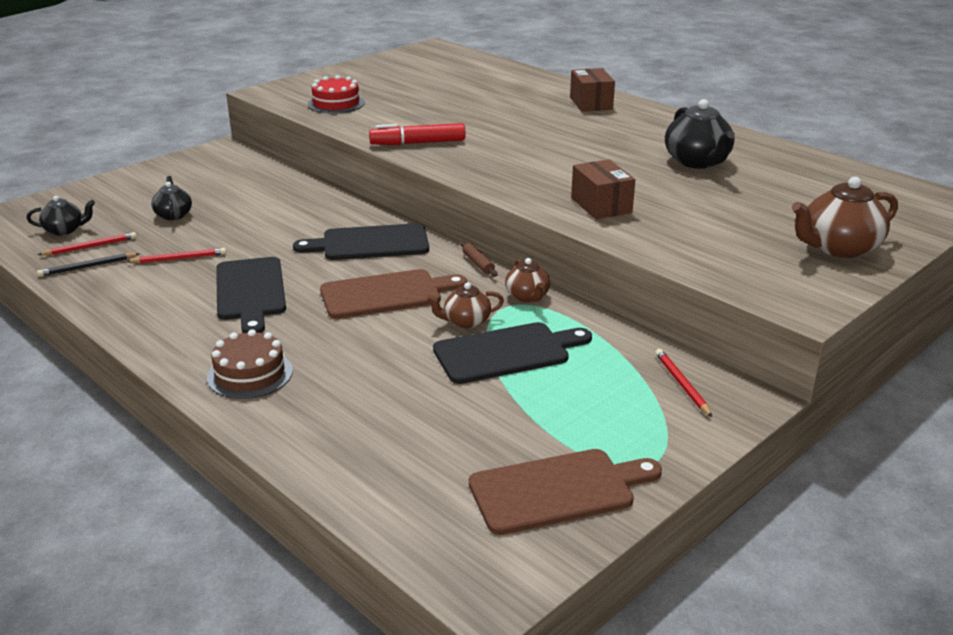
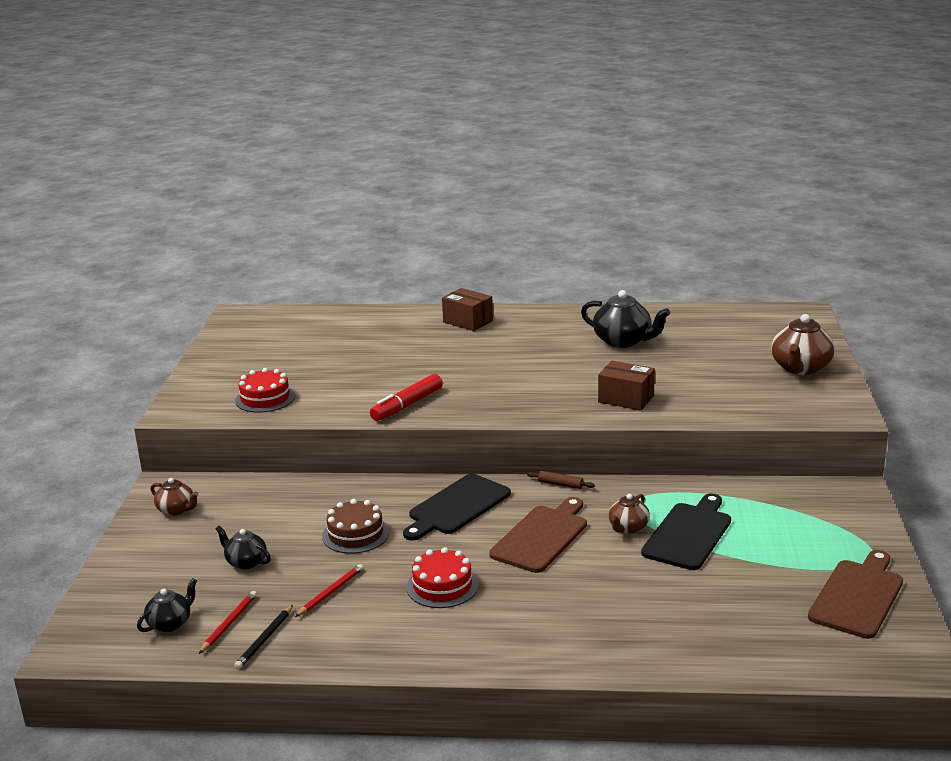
camera: 40 degrees left, 5 degrees down
(250, 292) = (442, 586): black cutting board -> red cake
(250, 374) = (562, 639): brown cake -> brown cake (355, 534)
(527, 296) = (633, 491): brown teapot -> brown teapot (176, 510)
(682, 384) = (811, 500): red pencil -> none

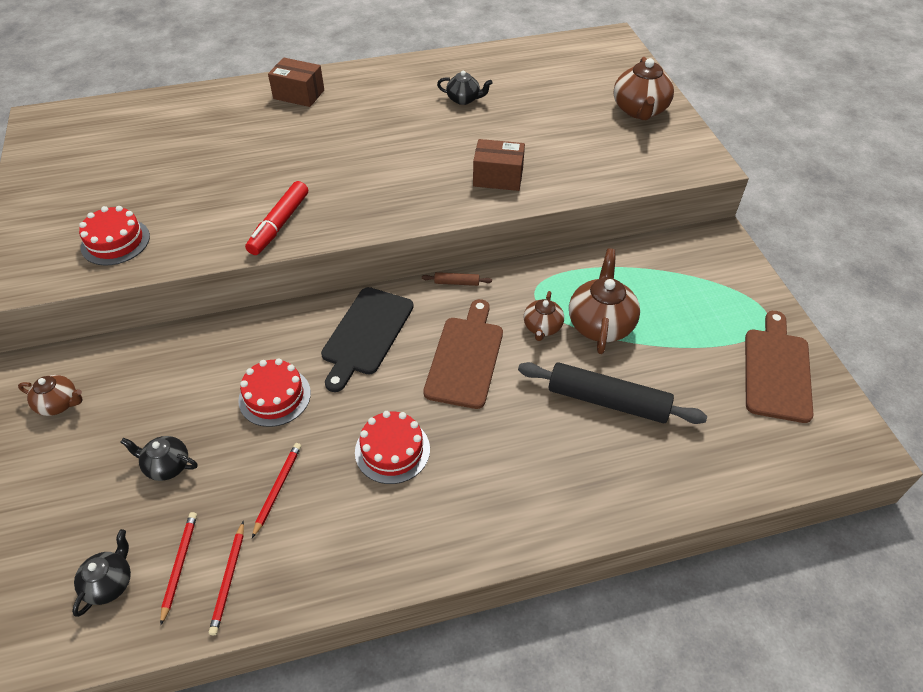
camera: 20 degrees left, 25 degrees up
(264, 639) = (229, 579): black pencil -> red pencil
(355, 534) = (274, 396): brown cake -> red cake
(623, 341) = (464, 99): black teapot -> black teapot, size x0.58
(665, 588) = (608, 400): none -> black rolling pin
(688, 534) = (600, 324): black cutting board -> brown teapot

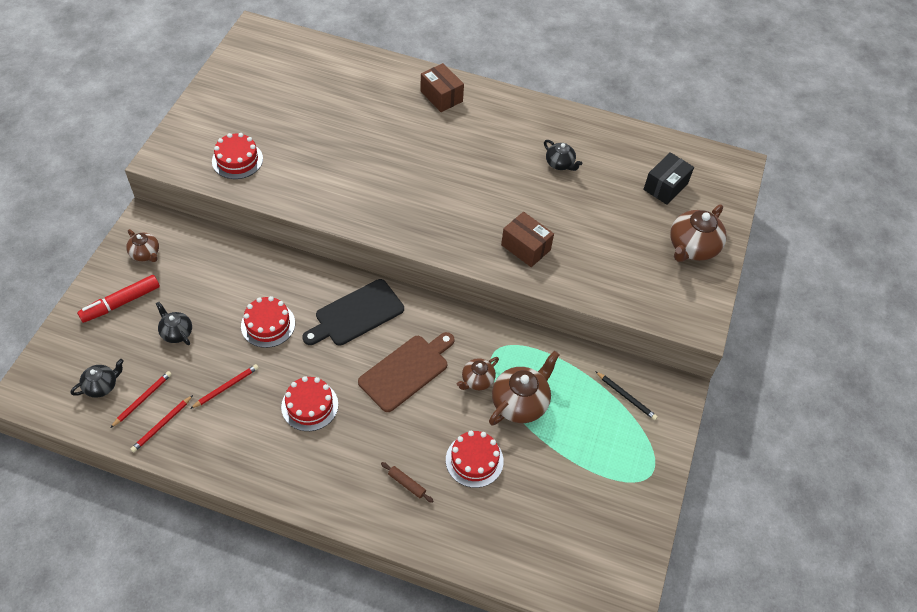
camera: 30 degrees right, 5 degrees up
(279, 224) = (345, 203): red marker -> red marker (121, 303)
(457, 282) = (447, 311): brown rolling pin -> brown rolling pin (407, 484)
(571, 77) = (665, 187): none -> black box
(608, 400) = (474, 460): black rolling pin -> red cake
(685, 267) = (626, 397): none -> black pencil
(776, 370) = (616, 516): brown cutting board -> none

